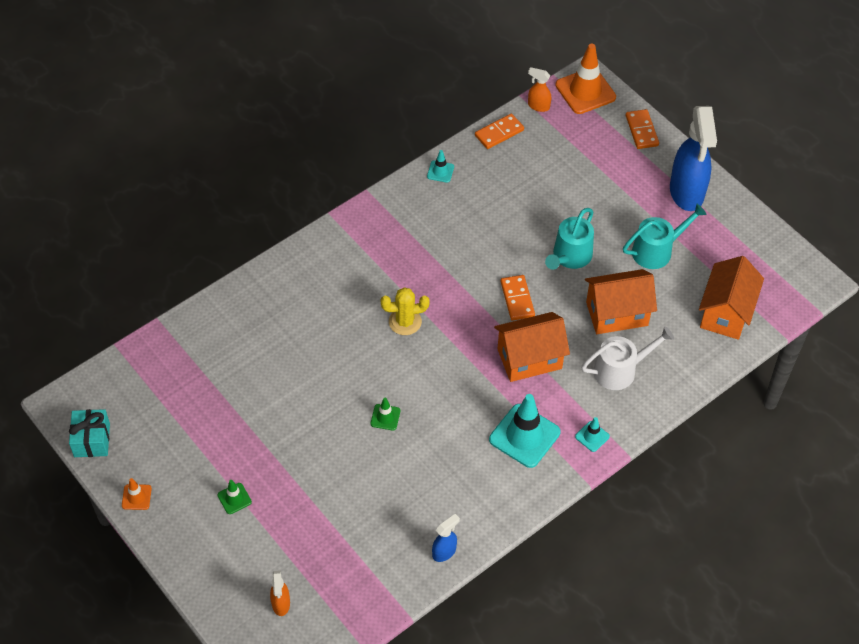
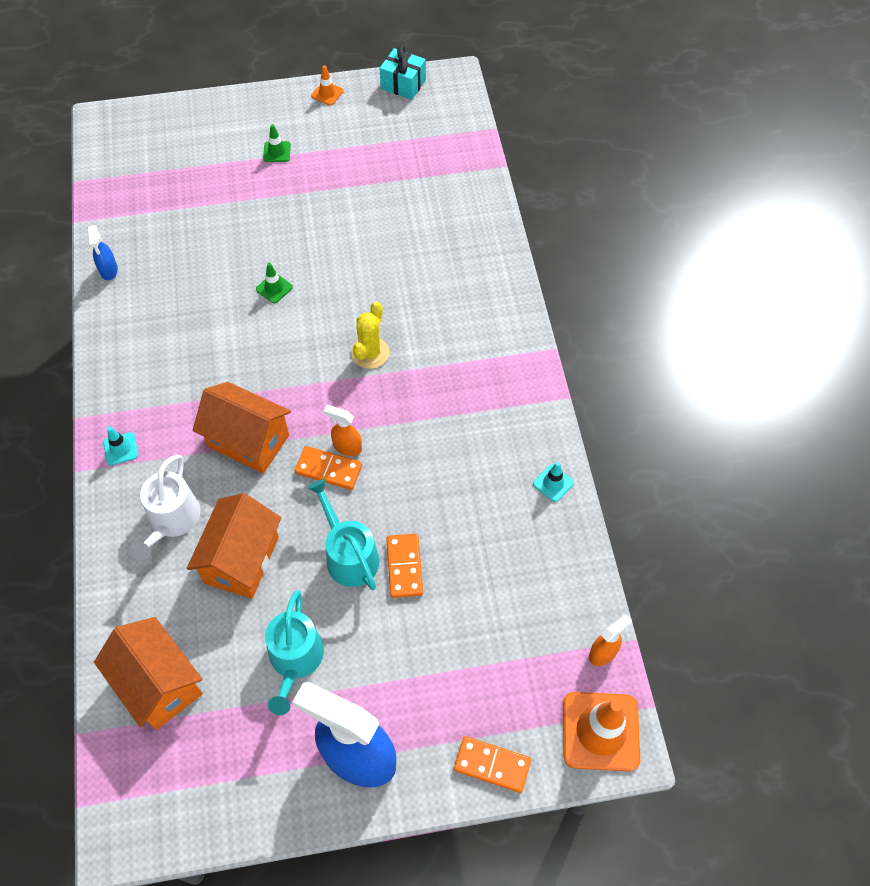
camera: 120 degrees right, 5 degrees up
(281, 604) = (159, 145): orange spray bottle -> orange spray bottle (347, 447)
(499, 133) = (580, 580): orange domino -> orange domino (404, 566)
(524, 436) = (168, 390): turquoise traffic cone -> none
(529, 359) = (248, 441): orange house -> orange house turned 75 degrees counterclockwise

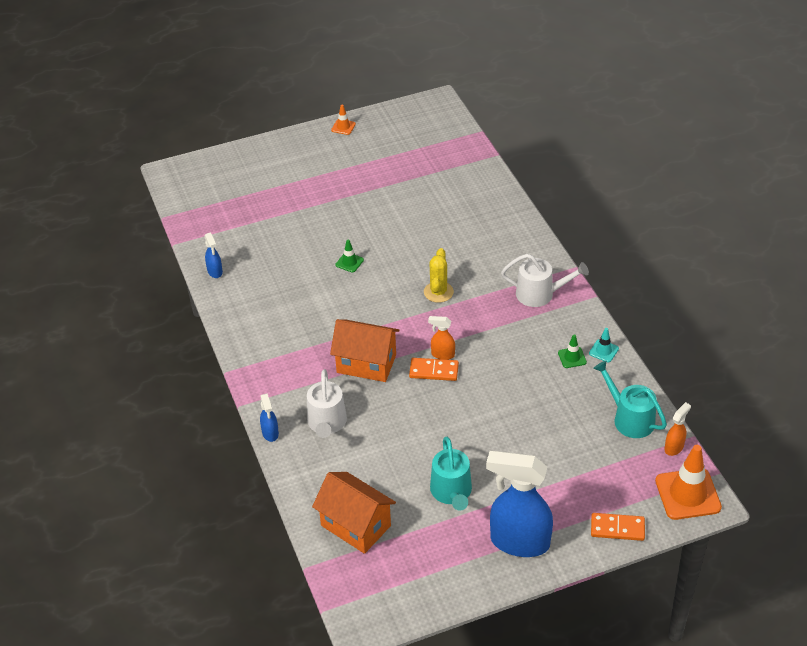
camera: 10 degrees left, 15 degrees down
(98, 520) = (270, 433): none -> blue spray bottle
(121, 449) = (269, 385): turquoise traffic cone -> none
(242, 560) = (389, 438): orange house -> none
(277, 152) = (318, 172): green traffic cone -> green traffic cone (572, 357)
(349, 555) = (468, 421): turquoise watering can -> turquoise watering can (630, 419)
(403, 84) = (400, 112): turquoise gift -> none
(404, 566) = (512, 421): orange domino -> none
(496, 381) = (540, 294): none -> white watering can

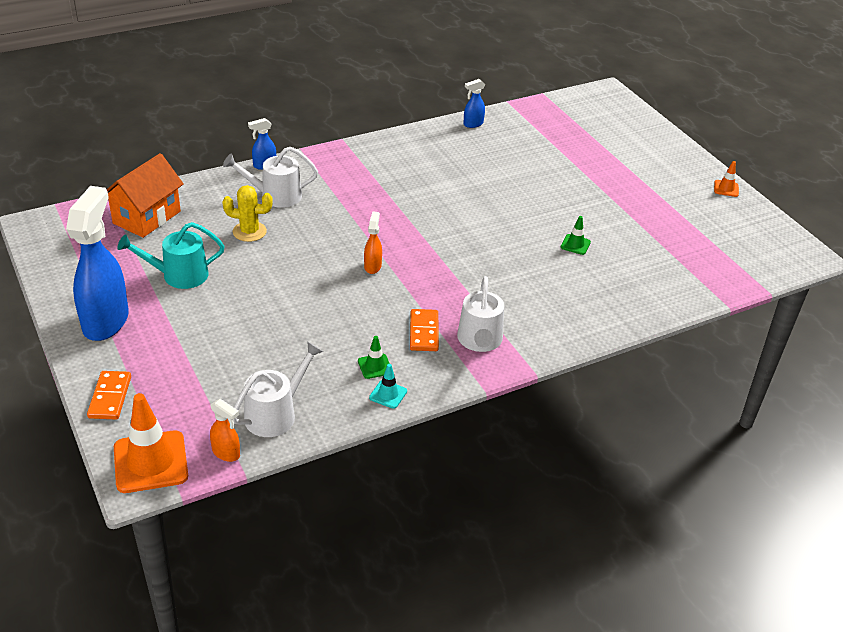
camera: 80 degrees right, 5 degrees down
(349, 262) = (503, 201): green traffic cone -> green traffic cone (575, 244)
(366, 363) = (356, 216): orange house -> none
(434, 371) = (348, 261): orange domino -> orange domino (424, 332)
(438, 292) = (469, 262): yellow cactus -> yellow cactus (249, 232)
(630, 419) = (275, 414): turquoise watering can -> white watering can

